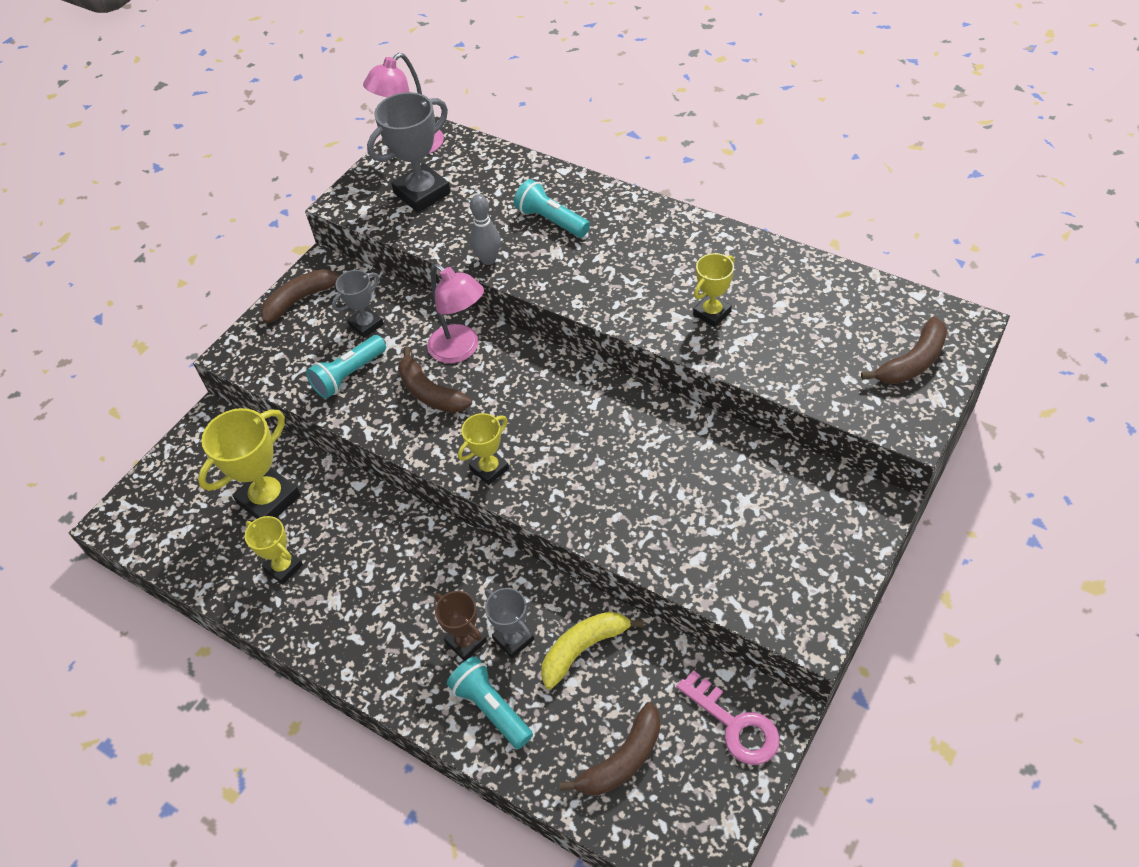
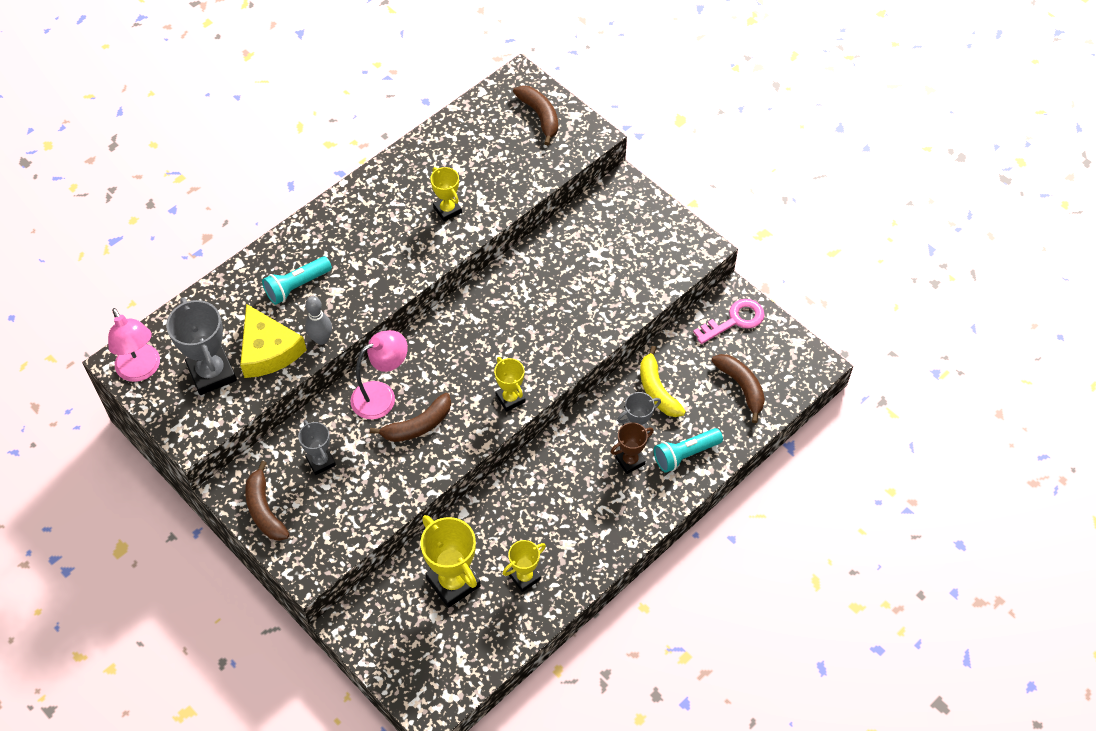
camera: 80 degrees left, 5 degrees up
(348, 375) = (374, 482): turquoise flashlight -> none
(461, 224) = (268, 350): none -> yellow cheese

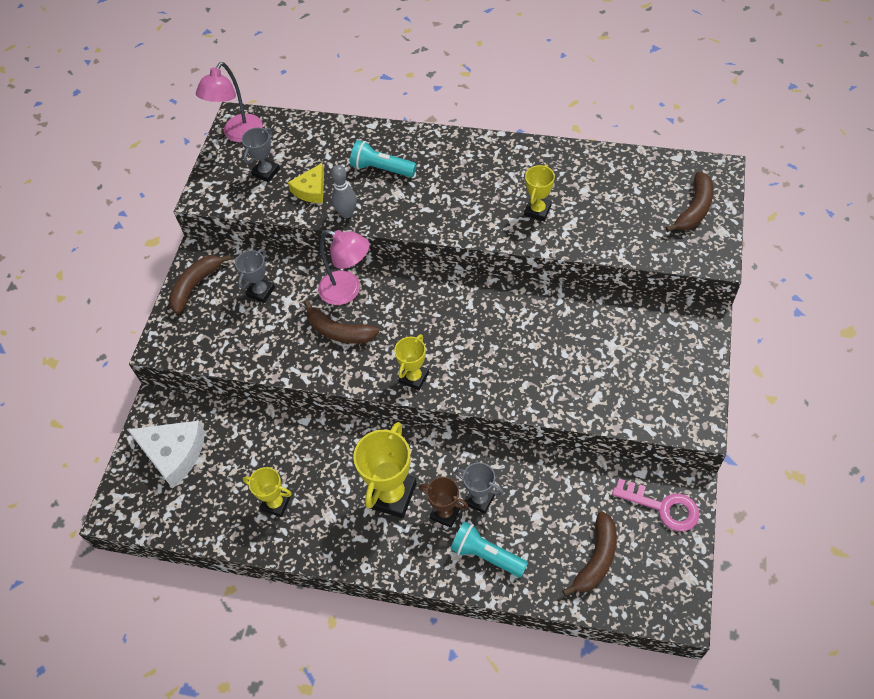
camera: 60 degrees right, 0 degrees up
(212, 373) = (266, 172): grey trophy -> grey trophy, size x0.58
(268, 350) = (311, 190): yellow cheese -> yellow cheese, size x0.61
(409, 633) = (173, 454): none -> white cheese
(453, 582) = (237, 454): yellow trophy -> yellow trophy (391, 495)
(657, 390) = (534, 489): yellow banana -> none

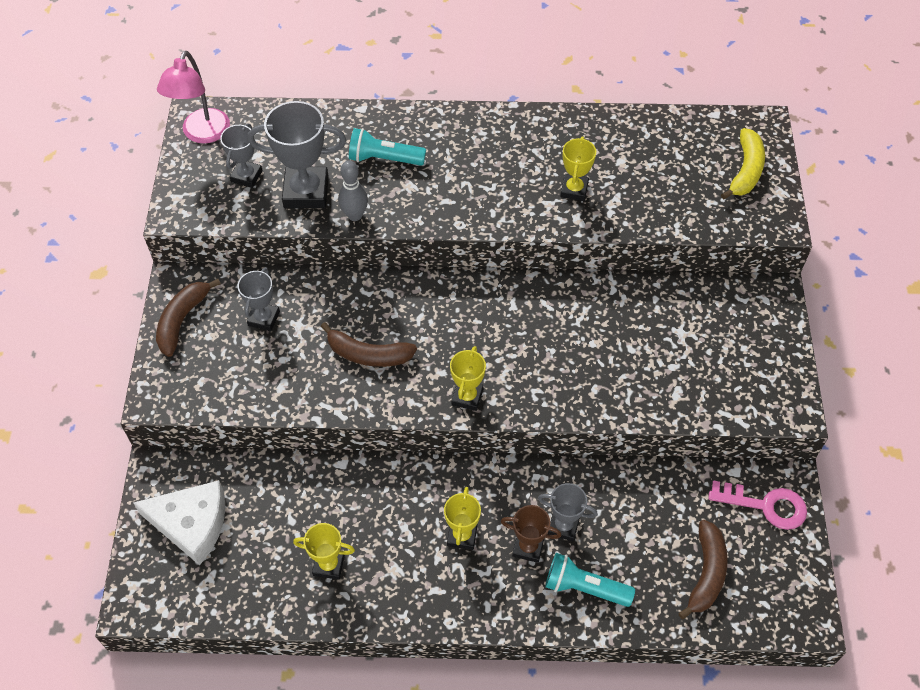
camera: 15 degrees left, 0 degrees up
(311, 190) = (306, 192): yellow cheese -> grey trophy
(348, 291) = (367, 306): pink lamp -> none
(391, 495) = (462, 535): yellow trophy -> yellow trophy, size x0.58
(694, 209) = (745, 170): brown banana -> yellow banana

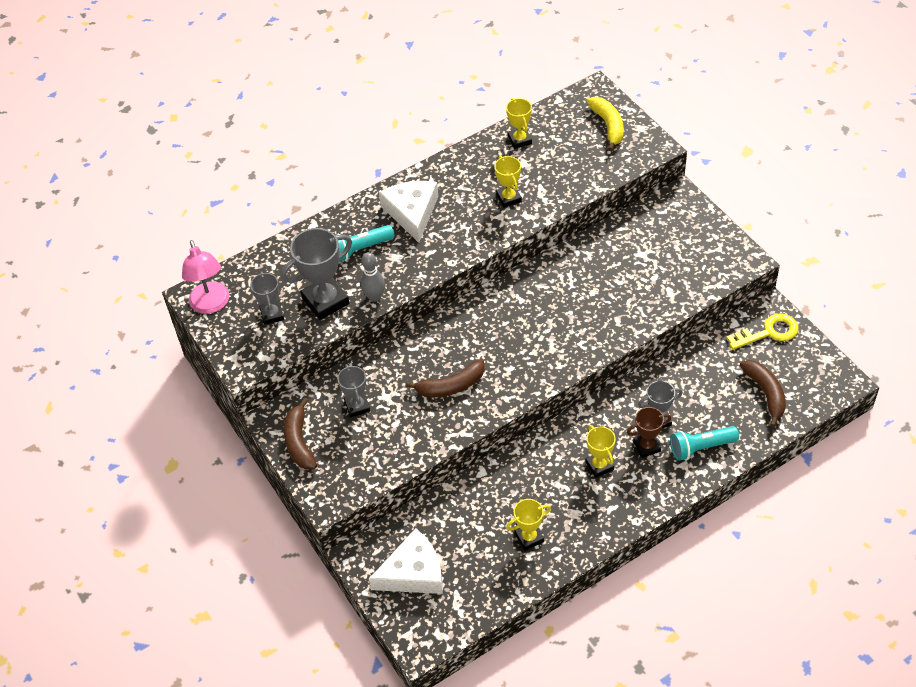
camera: 30 degrees left, 5 degrees down
(464, 150) = (412, 213): none -> white cheese
(467, 397) = (540, 373): yellow trophy -> yellow trophy (519, 140)
(765, 505) = (768, 332): pink key -> yellow key

